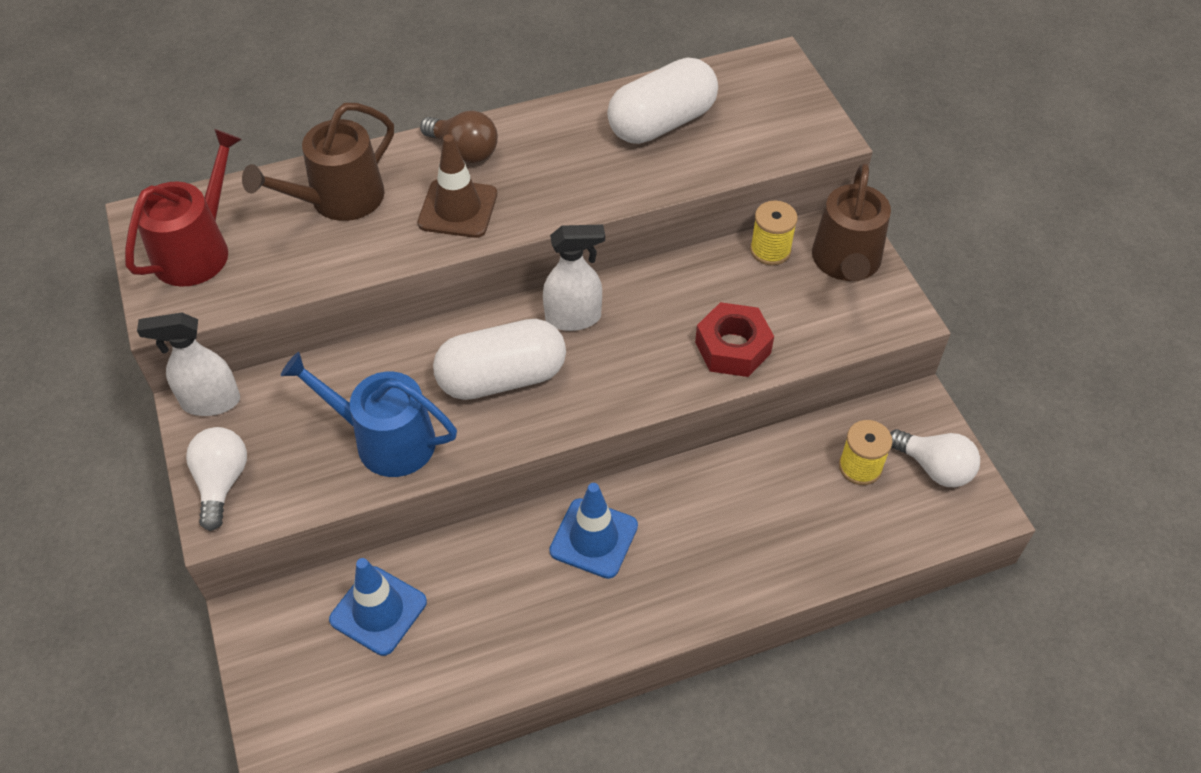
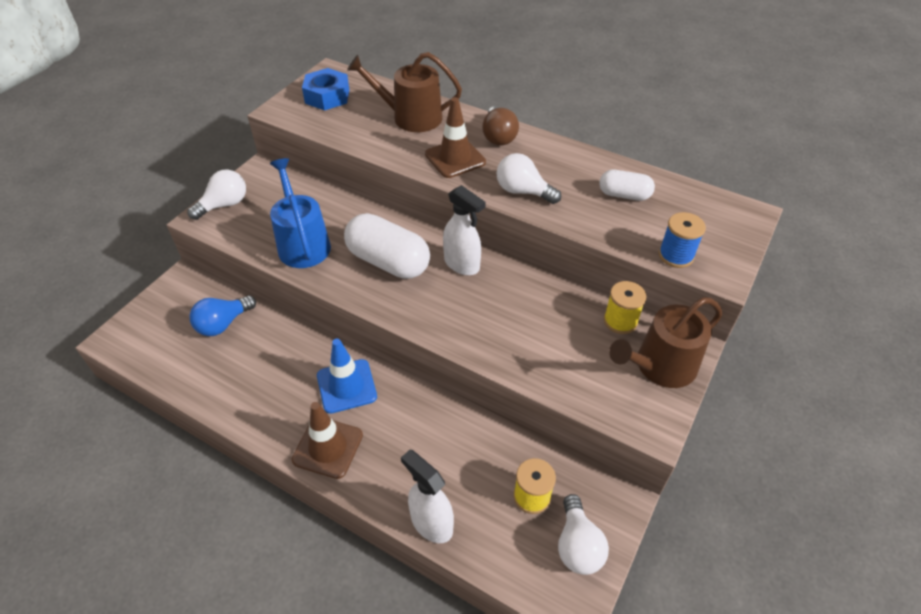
camera: 50 degrees right, 5 degrees down
(197, 249) = (327, 96): red watering can -> blue nut
(210, 402) = (268, 171): white spray bottle -> white spray bottle (431, 523)
(378, 611) = (223, 324): blue traffic cone -> blue light bulb
(573, 191) = (523, 191): none -> white light bulb
(658, 603) = (328, 447): none -> brown traffic cone
(661, 123) = (624, 195): white capsule -> white capsule, size x0.56
(733, 347) = (521, 350): red nut -> none
(775, 148) = (676, 255): none -> blue spool

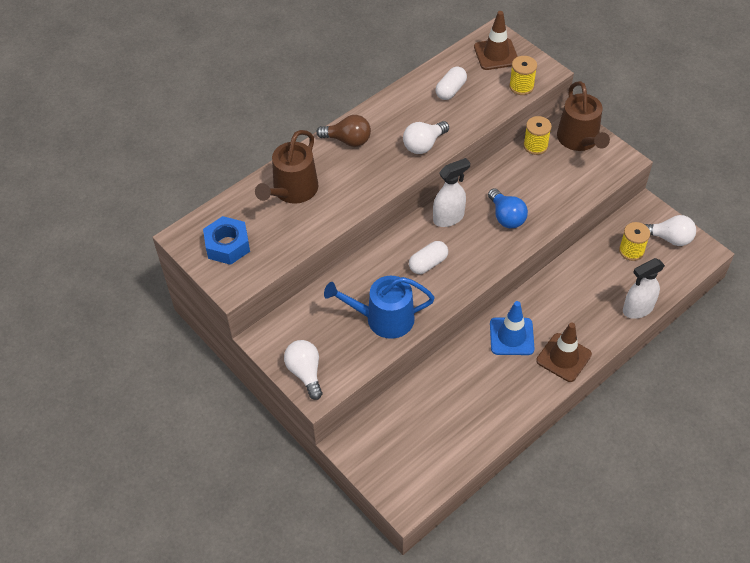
camera: 70 degrees left, 5 degrees up
(223, 324) = (416, 415): blue light bulb -> blue light bulb (506, 217)
(388, 261) = (428, 263): white capsule -> white capsule, size x0.56
(455, 158) = (365, 175): brown traffic cone -> brown traffic cone (496, 54)
(676, 255) = (521, 86): blue spool -> yellow spool

